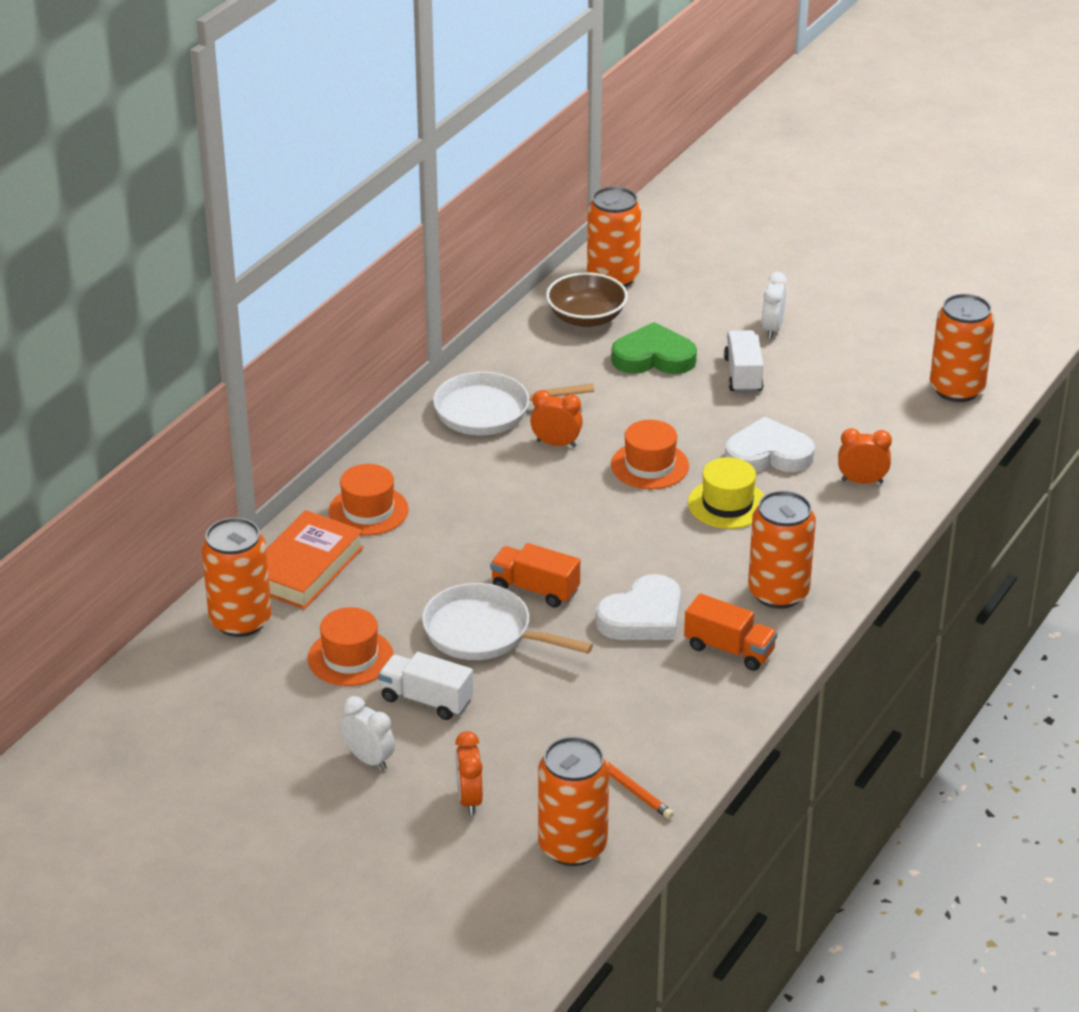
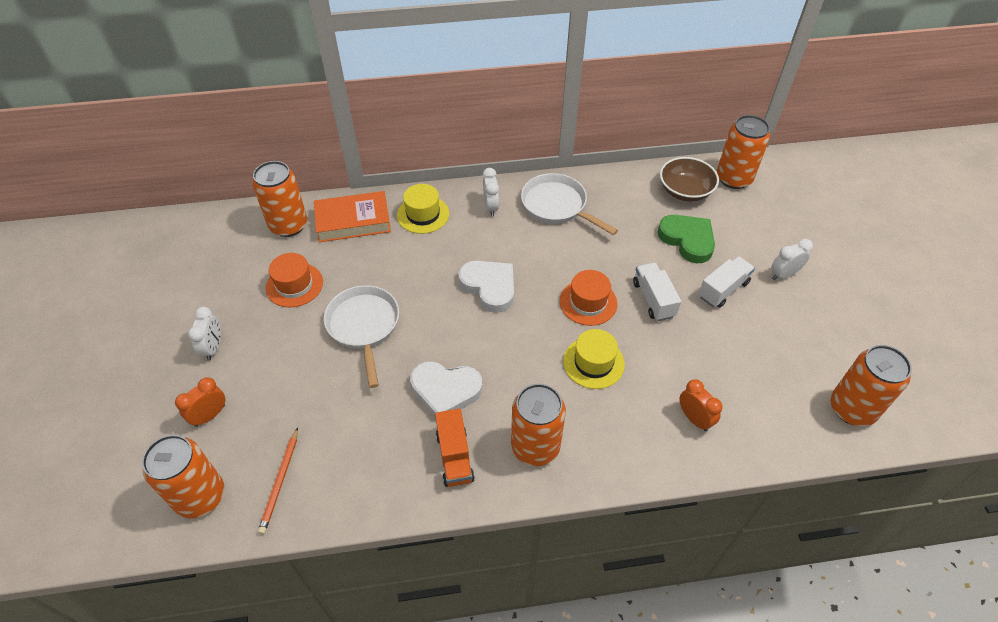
camera: 50 degrees right, 15 degrees up
(368, 511) = (423, 214): orange hat -> yellow hat
(426, 457) = (491, 207): none -> white clock
(426, 700) = (284, 339): white truck -> white truck (653, 299)
(535, 589) = (423, 324): orange truck -> none
(556, 444) = (561, 250): orange clock -> none
(768, 454) = (663, 351): white heart -> white heart (489, 287)

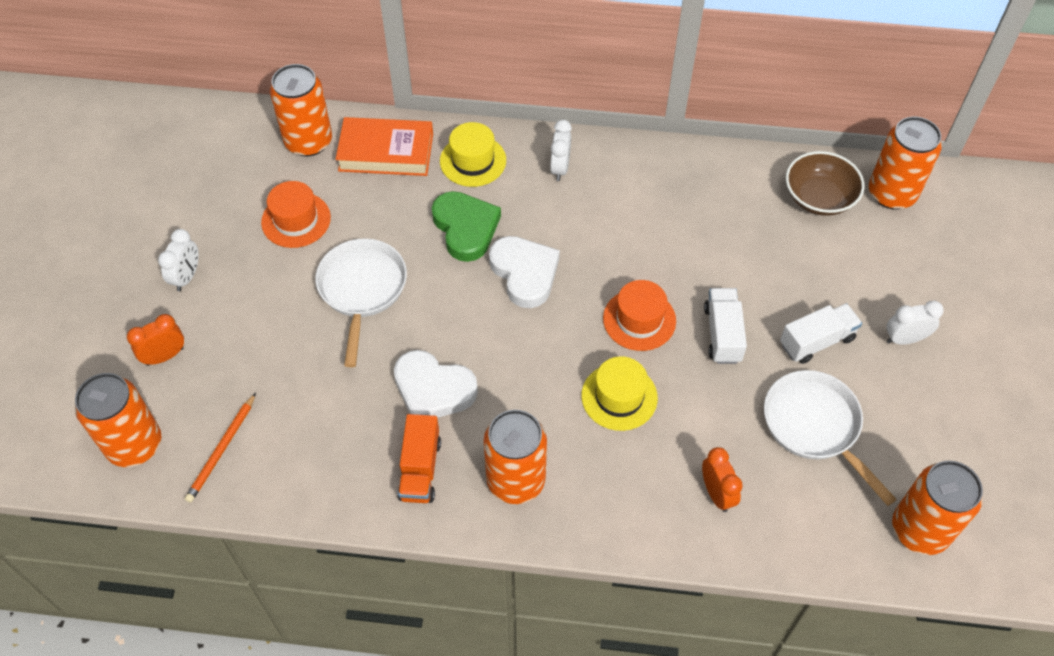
camera: 15 degrees right, 5 degrees up
(557, 206) = (644, 184): white pan -> white pan (815, 426)
(687, 240) = (796, 265): green heart -> green heart (465, 228)

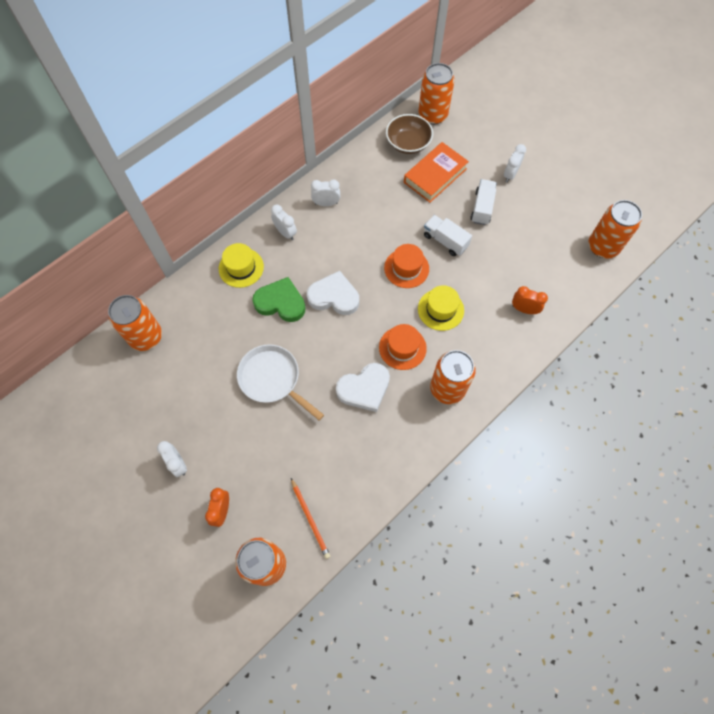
camera: 50 degrees left, 10 degrees up
(296, 220) = (194, 380): orange hat -> orange hat (402, 348)
(386, 152) = (193, 304): orange book -> orange book (435, 175)
(420, 469) = (405, 428): orange truck -> none
(641, 178) = (326, 203): none -> white clock
(815, 426) = (523, 244): white pan -> none

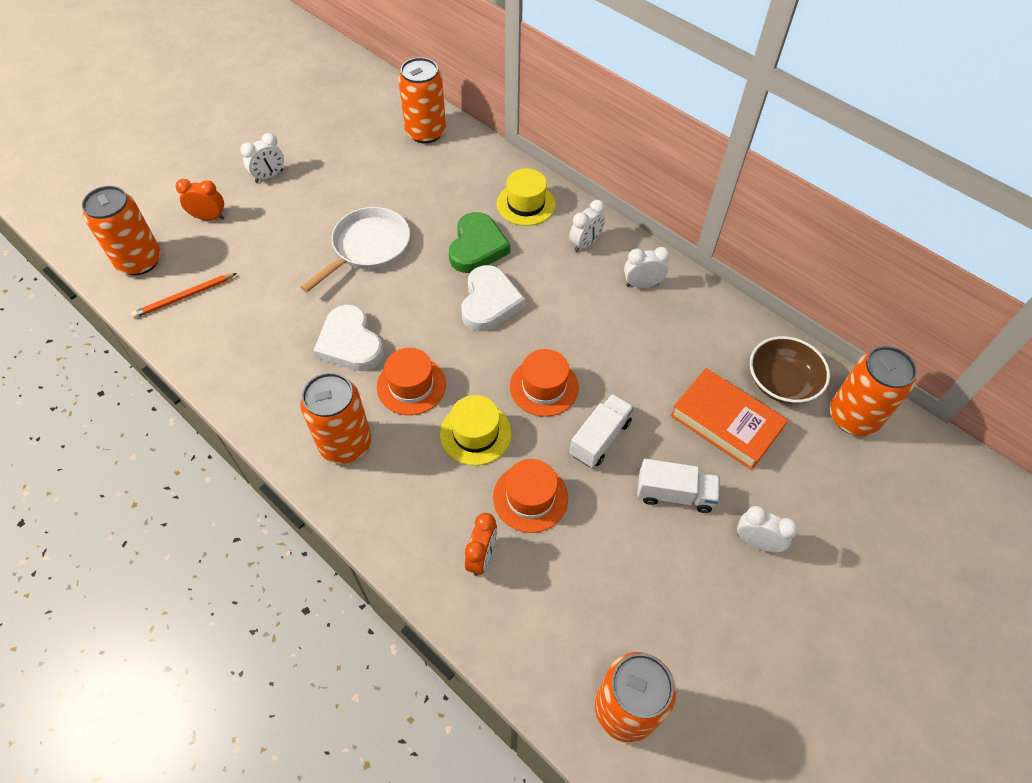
camera: 85 degrees right, 10 degrees down
(326, 203) = (642, 284): white clock -> white clock turned 90 degrees counterclockwise
(485, 281) = (530, 497): none -> orange hat

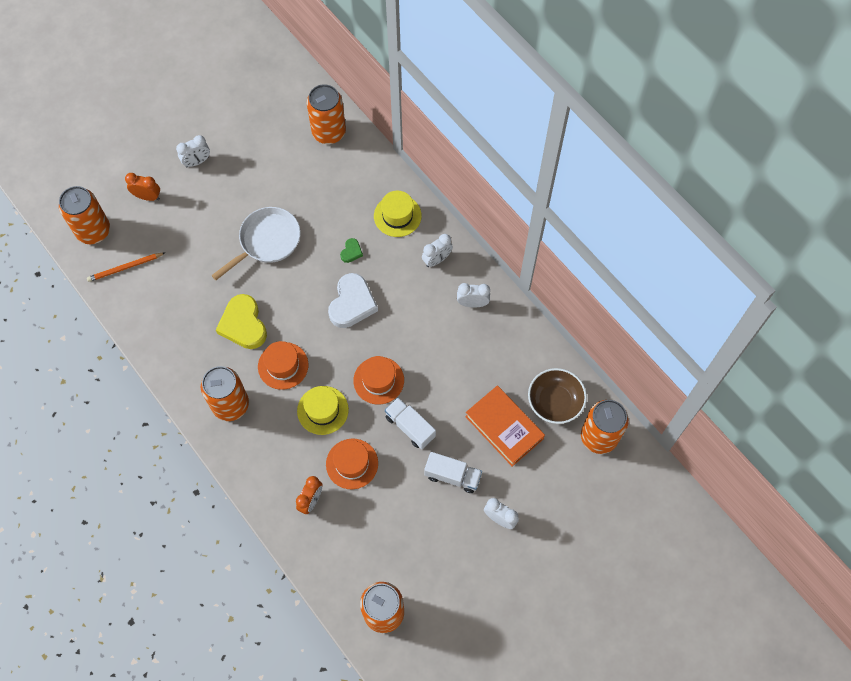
camera: 10 degrees right, 10 degrees up
(350, 343) = (243, 324): white heart -> yellow heart
(477, 247) = (351, 252): green heart -> green heart, size x0.47
(600, 438) = (410, 427): white truck -> white truck turned 90 degrees counterclockwise

